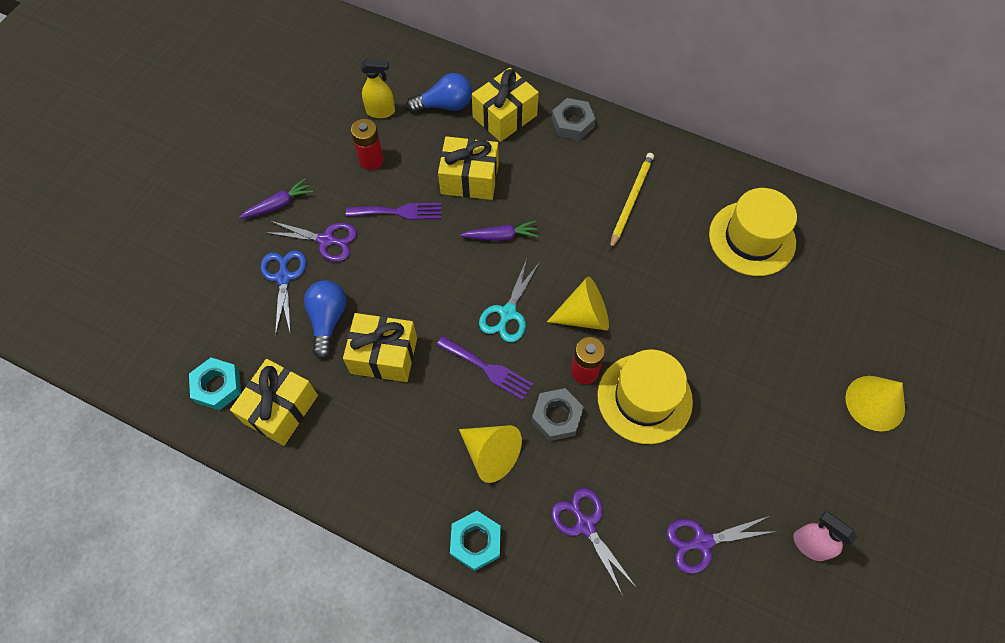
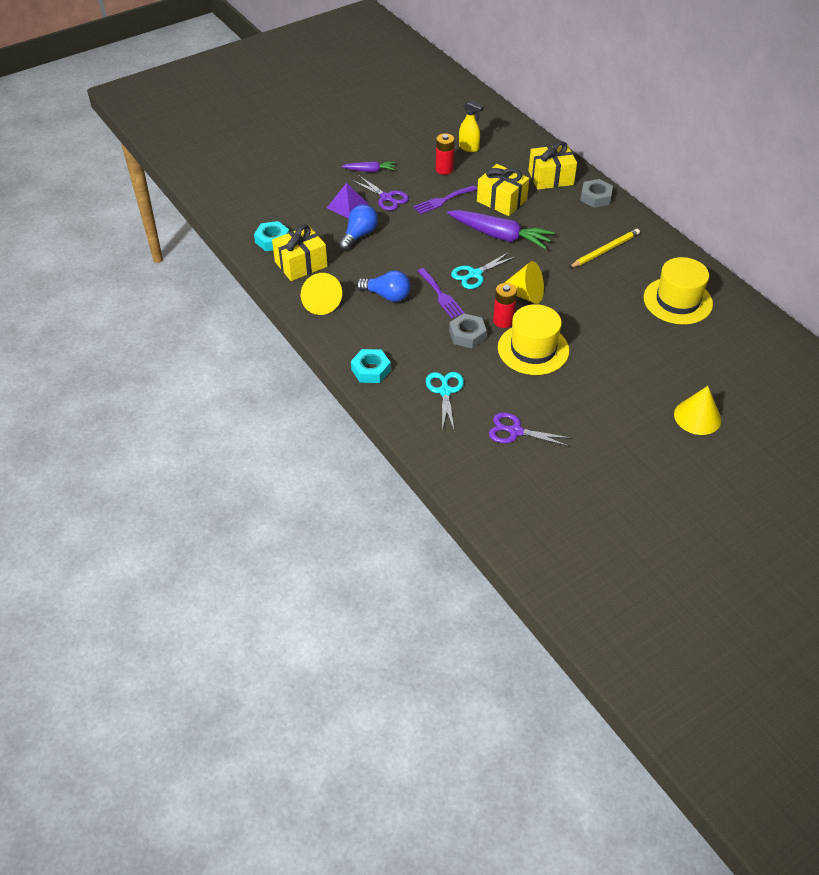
camera: 30 degrees right, 15 degrees down
(284, 278) = (347, 206): blue scissors -> purple pyramid
(384, 355) = (381, 264): yellow gift -> none
(399, 212) = (442, 200): purple fork -> purple fork turned 120 degrees clockwise
(445, 105) = (514, 159): blue light bulb -> blue light bulb (387, 295)
(491, 454) = (411, 335): yellow cone -> yellow cone (320, 303)
(501, 236) = (500, 236): purple carrot -> purple carrot, size x1.90
(585, 525) = (445, 391): purple scissors -> turquoise scissors
(809, 545) = (588, 464): pink spray bottle -> none

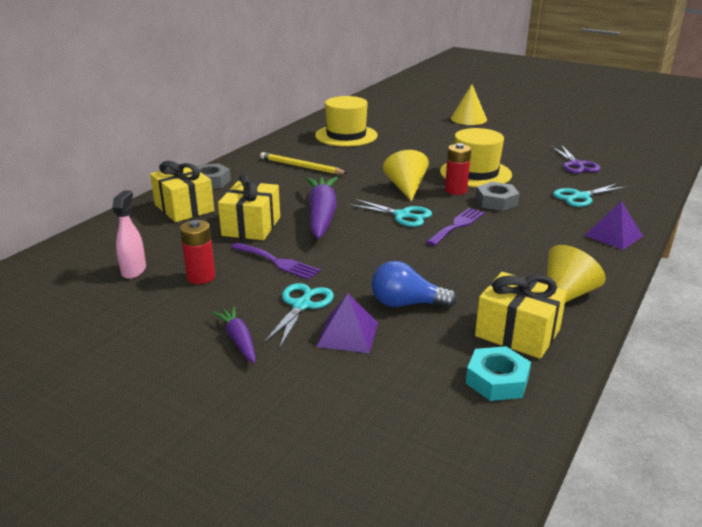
camera: 115 degrees left, 20 degrees down
(371, 370) = (613, 235): turquoise nut -> purple pyramid
(386, 197) = (302, 305): purple scissors -> turquoise scissors
(387, 295) = (496, 254): blue light bulb -> none
(469, 148) = (134, 270): yellow spray bottle -> pink spray bottle

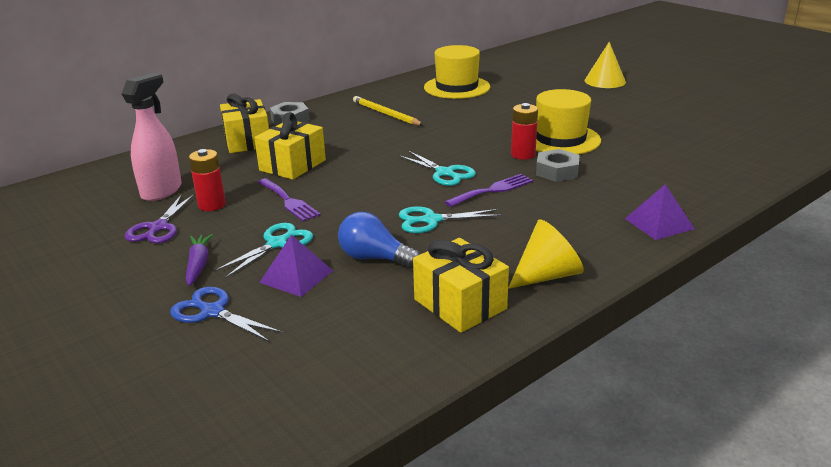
camera: 20 degrees right, 0 degrees up
(134, 270) = (162, 191): pink spray bottle -> pink spray bottle, size x1.52
(294, 385) = (213, 312): none -> blue scissors
(321, 215) = (366, 163): purple carrot -> none
(406, 188) = (473, 146): yellow cone -> none
(497, 380) = (399, 344): turquoise nut -> none
(576, 164) = (686, 142): purple scissors -> purple scissors (158, 227)
(581, 197) = (659, 177): turquoise scissors -> turquoise scissors (431, 220)

